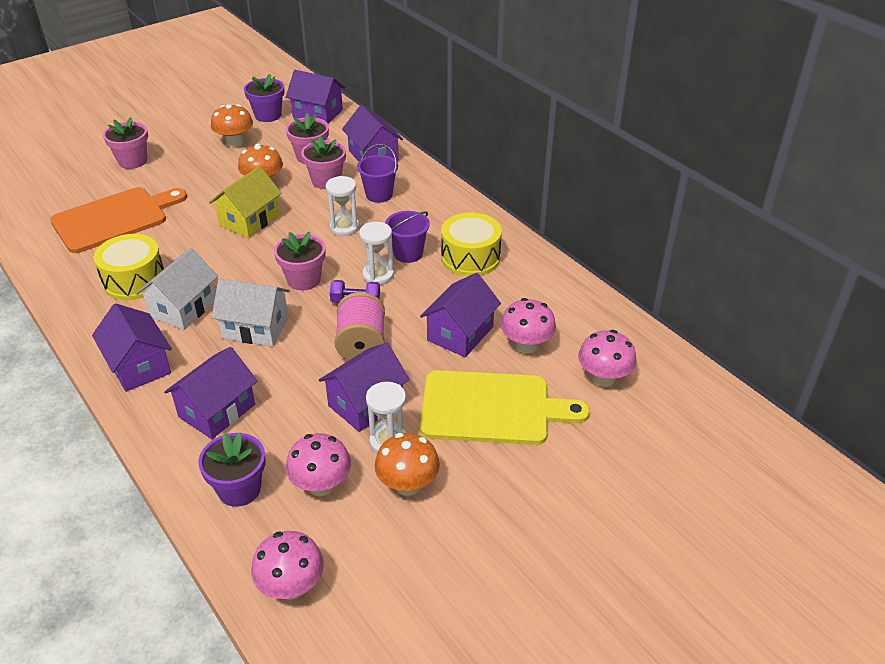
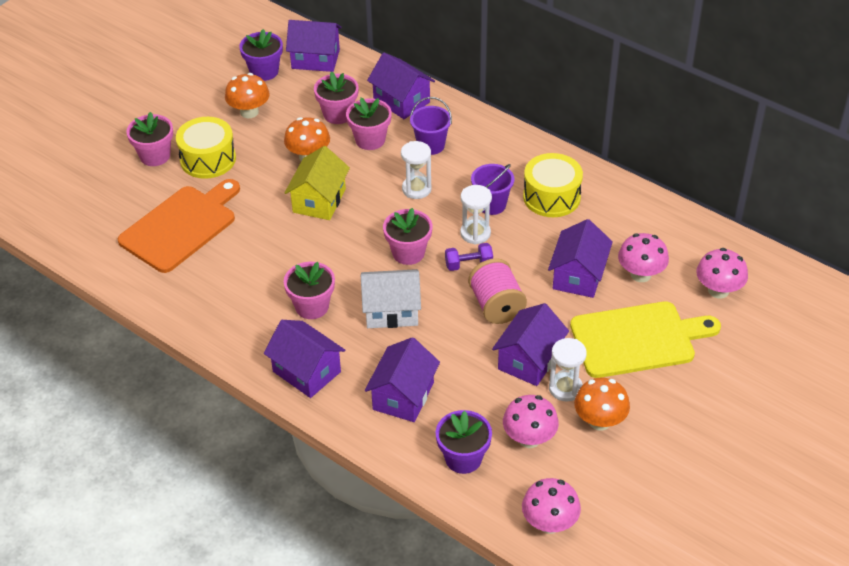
camera: 15 degrees left, 5 degrees up
(134, 280) = (246, 288): yellow drum -> yellow drum (208, 159)
(183, 308) = (312, 306): white house -> pink flower pot

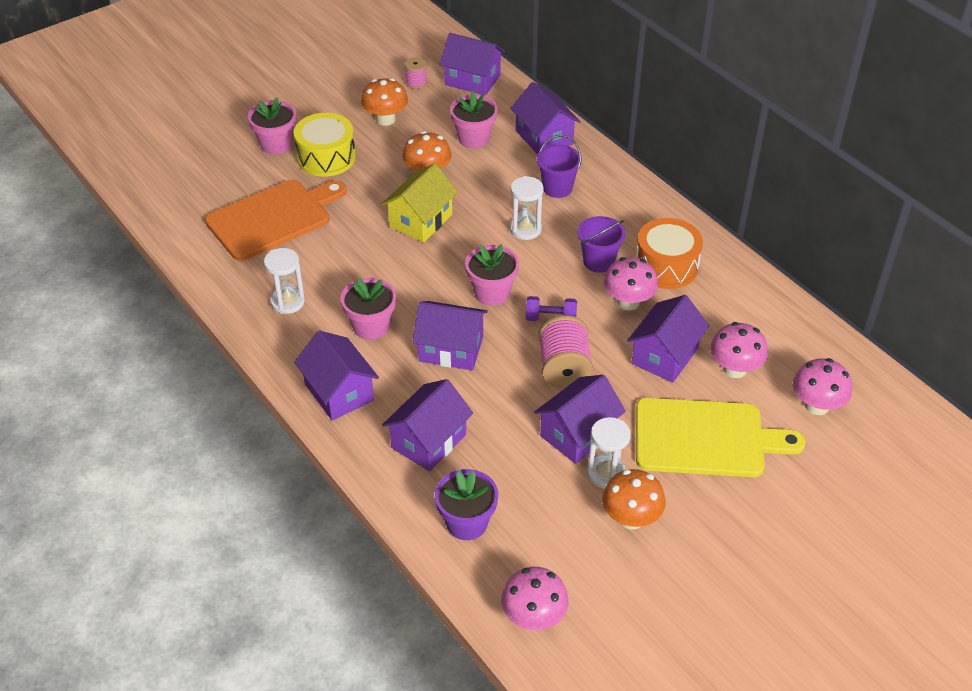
camera: 15 degrees right, 0 degrees up
(264, 71) = (416, 82): purple flower pot -> pink spool
(370, 140) = (496, 170): pink flower pot -> none
(391, 311) = (451, 349): white house -> purple house
(475, 233) = (570, 287): white hourglass -> white hourglass (288, 302)
(529, 438) = (546, 519): pink mushroom -> pink mushroom (628, 302)
(551, 197) = (666, 266): yellow drum -> orange drum

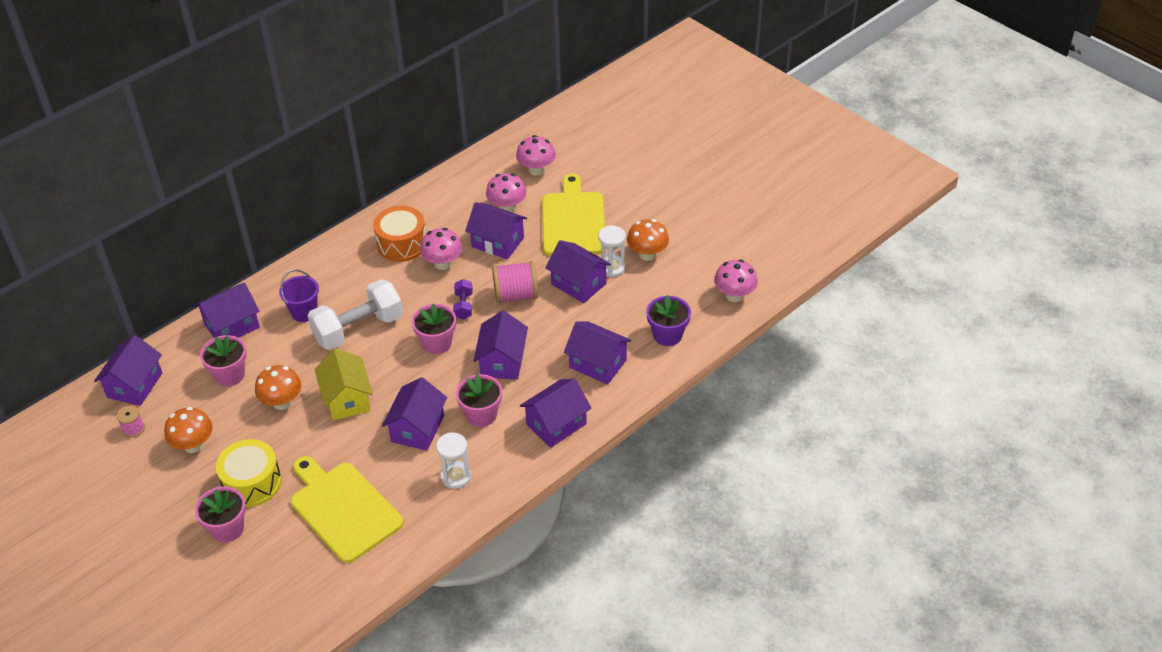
camera: 95 degrees left, 0 degrees up
(273, 218) = (343, 509): orange cutting board -> yellow cutting board
(364, 274) = (417, 429): none -> purple house
(420, 220) = (347, 399): yellow house -> yellow house turned 45 degrees clockwise
(525, 229) = (358, 329): white hourglass -> white dumbbell
(598, 261) = (397, 282): purple bucket -> none

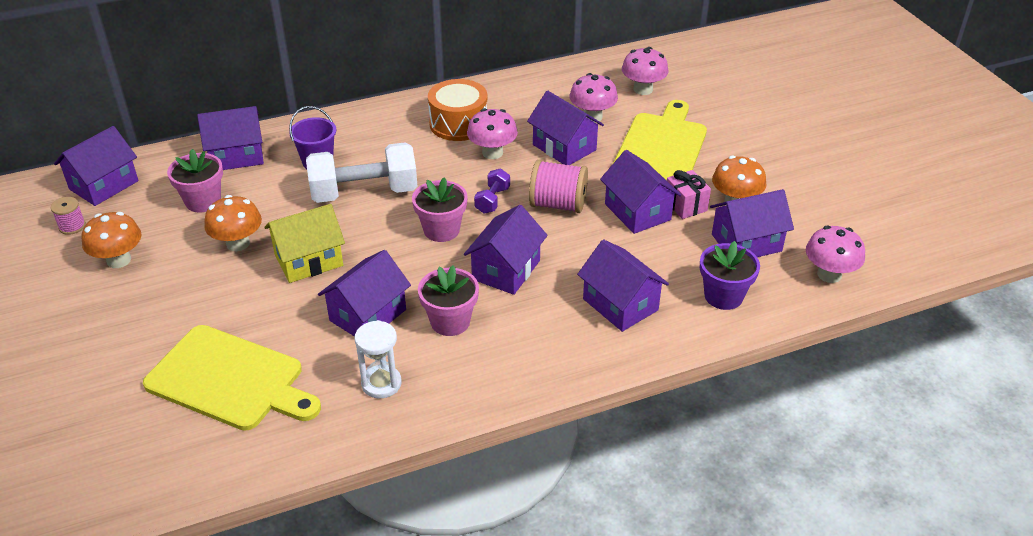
camera: 20 degrees right, 5 degrees down
(227, 528) = (92, 360): pink flower pot -> none
(252, 483) = (151, 318): yellow drum -> none
(343, 509) = (230, 379): yellow cutting board -> yellow cutting board turned 135 degrees clockwise
(347, 399) = (308, 260): yellow house -> yellow house turned 60 degrees clockwise
(556, 424) = (535, 359): purple house -> purple house (746, 243)
(612, 268) = (685, 205): white hourglass -> pink gift

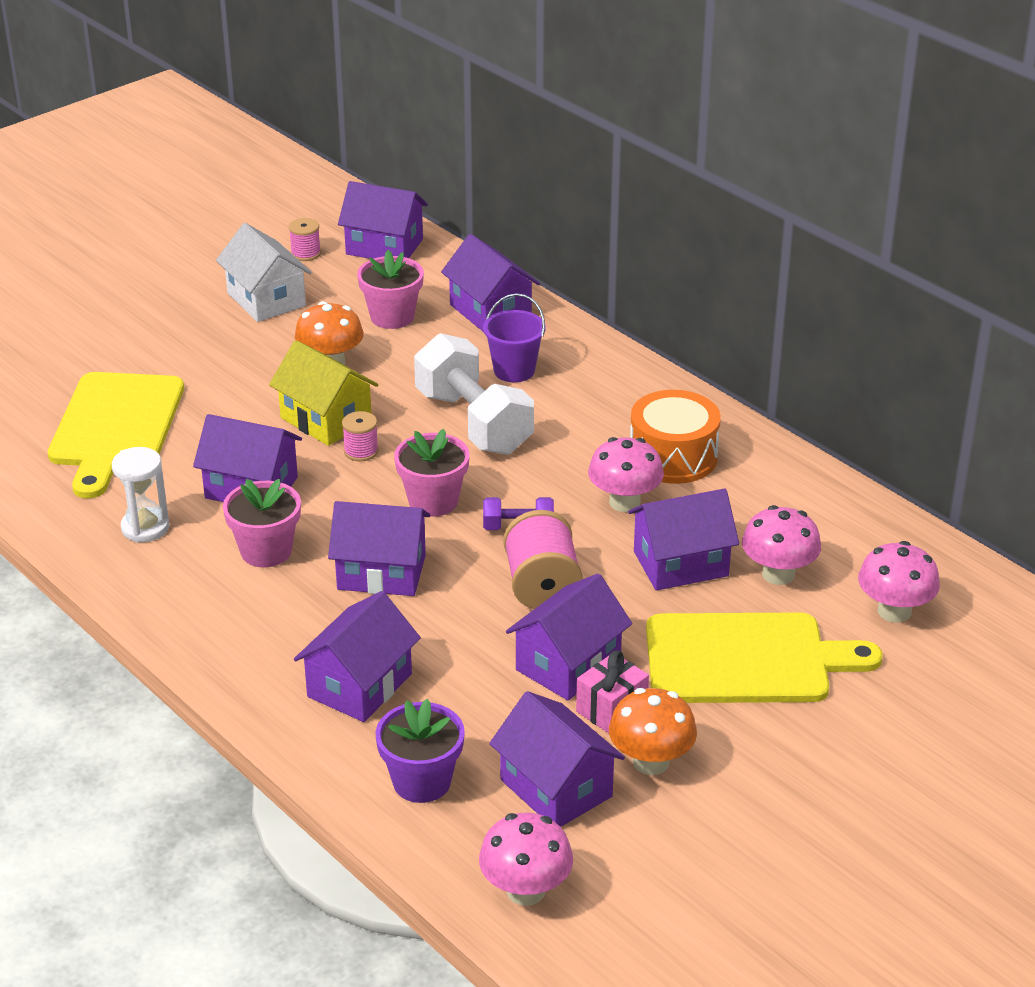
camera: 70 degrees right, 5 degrees down
(119, 260) = (266, 299): orange mushroom -> white house
(361, 251) = (361, 451): none -> pink spool
(564, 147) = (680, 564): purple house -> purple house turned 45 degrees clockwise

